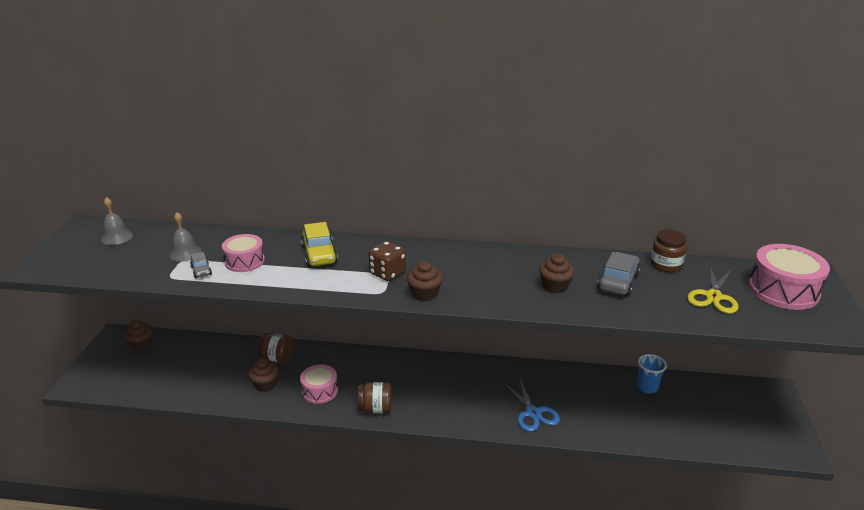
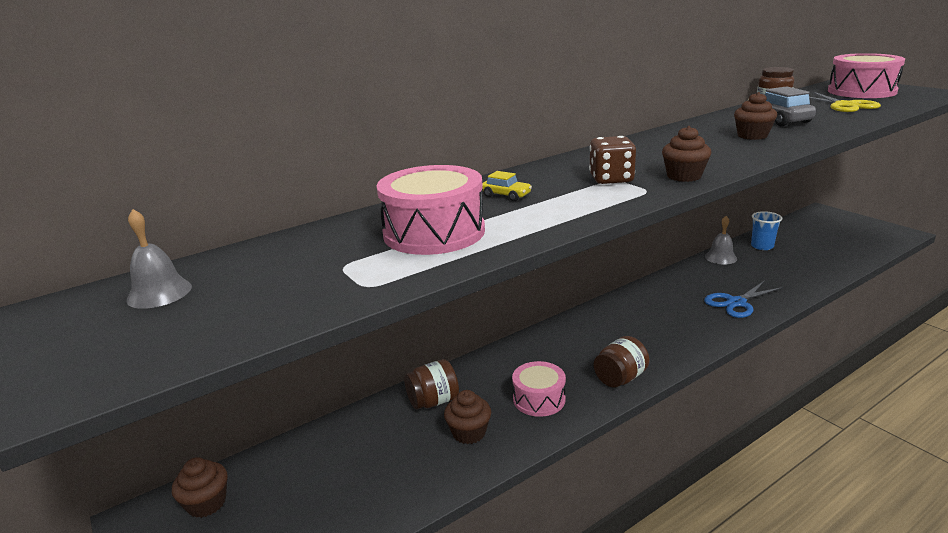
camera: 40 degrees left, 5 degrees down
(185, 253) = (327, 259): grey bell -> grey bell (720, 257)
(201, 271) = (399, 262): grey car -> none
(244, 261) = (434, 232): pink drum -> pink drum, size x1.58
(319, 255) = (506, 195): yellow car -> yellow car, size x0.55
(533, 413) = (736, 303): blue scissors -> blue scissors turned 120 degrees clockwise

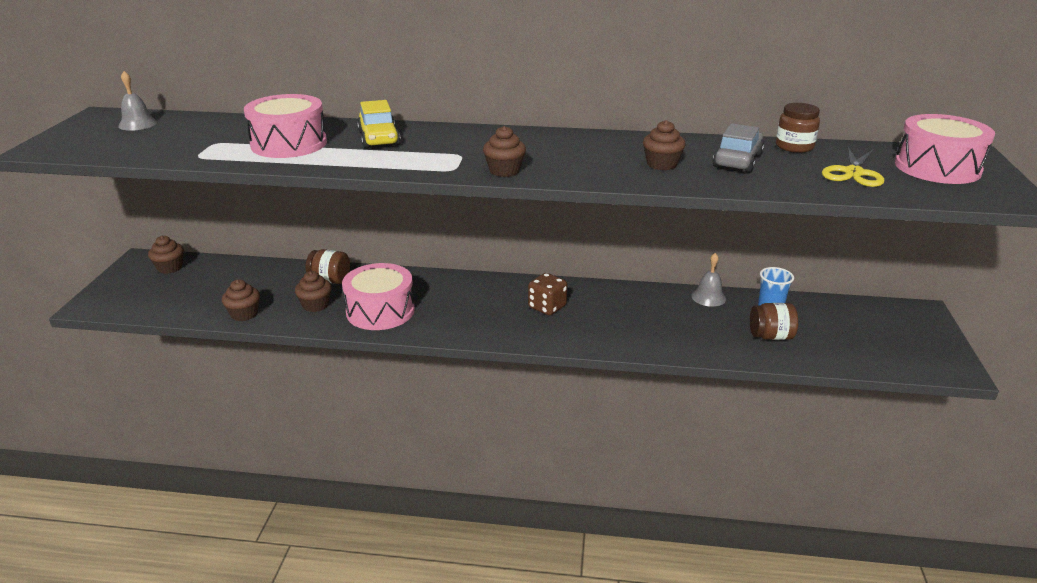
camera: 40 degrees right, 5 degrees up
(412, 491) = (244, 314): none -> brown cupcake
(506, 195) = (379, 138): yellow car -> yellow car, size x1.83
(539, 399) = (380, 311): pink drum -> pink drum, size x1.58
(611, 179) = (460, 153): brown dice -> brown dice (547, 307)
(620, 378) = (446, 328): brown jar -> brown jar (770, 336)
(736, 303) = (634, 332): blue scissors -> none

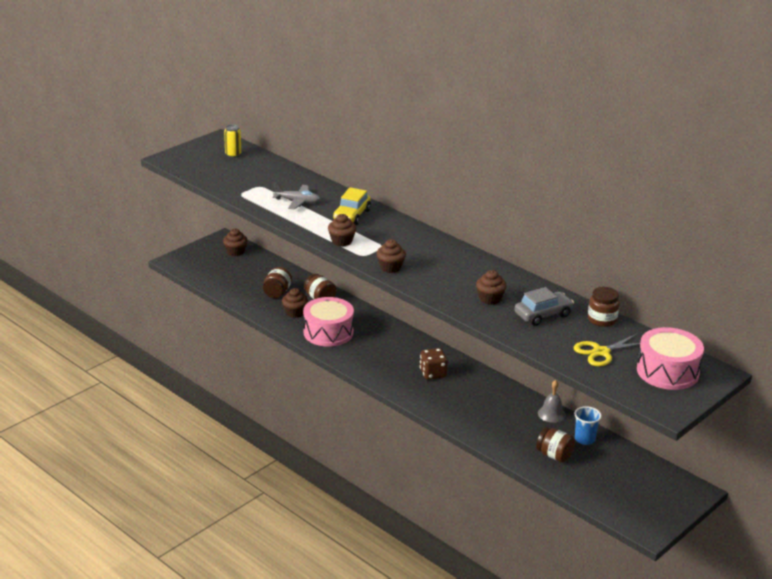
camera: 35 degrees right, 0 degrees up
(137, 124) = (233, 154): grey bell -> yellow can
(244, 314) = (250, 301): brown cupcake -> brown cupcake (341, 241)
(270, 292) = (277, 293): none -> brown jar
(289, 144) = (297, 201): pink drum -> grey plane

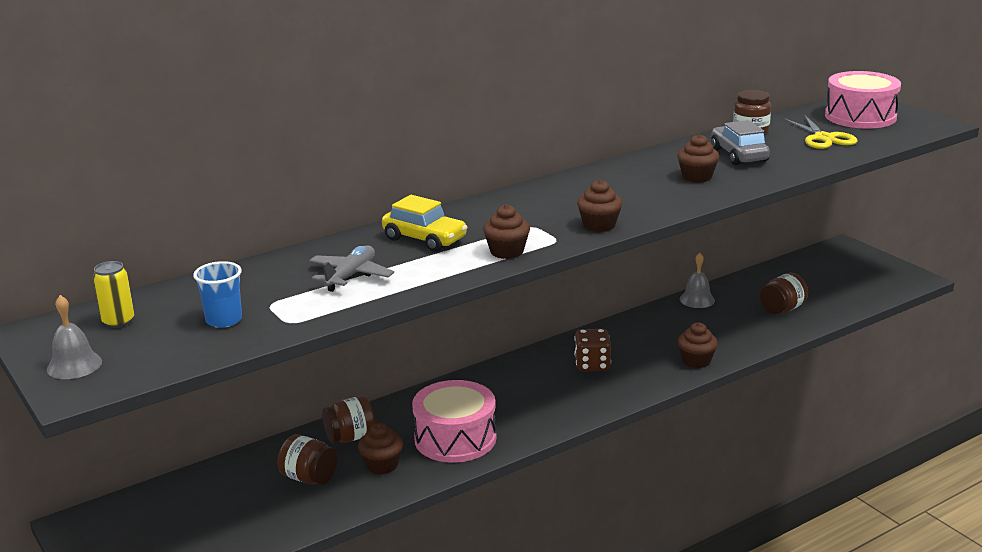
camera: 75 degrees left, 5 degrees down
(190, 154) = (74, 365): none -> grey bell
(235, 252) = (135, 514): brown cupcake -> brown cupcake (696, 361)
(584, 439) = (750, 288): blue cup -> blue cup (224, 320)

